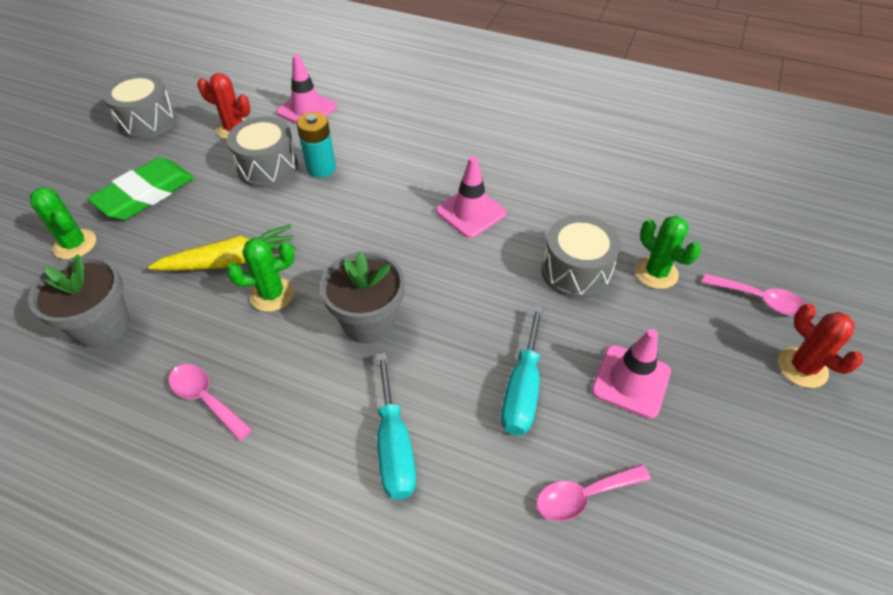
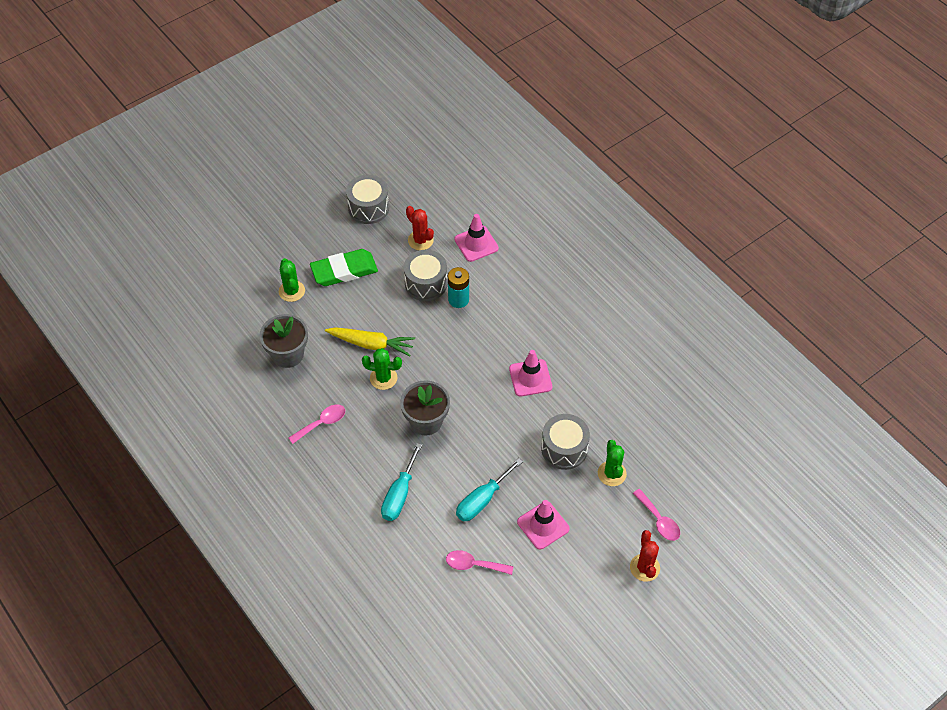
camera: 30 degrees right, 5 degrees up
(205, 398) = (322, 423): pink spoon -> pink spoon turned 75 degrees clockwise

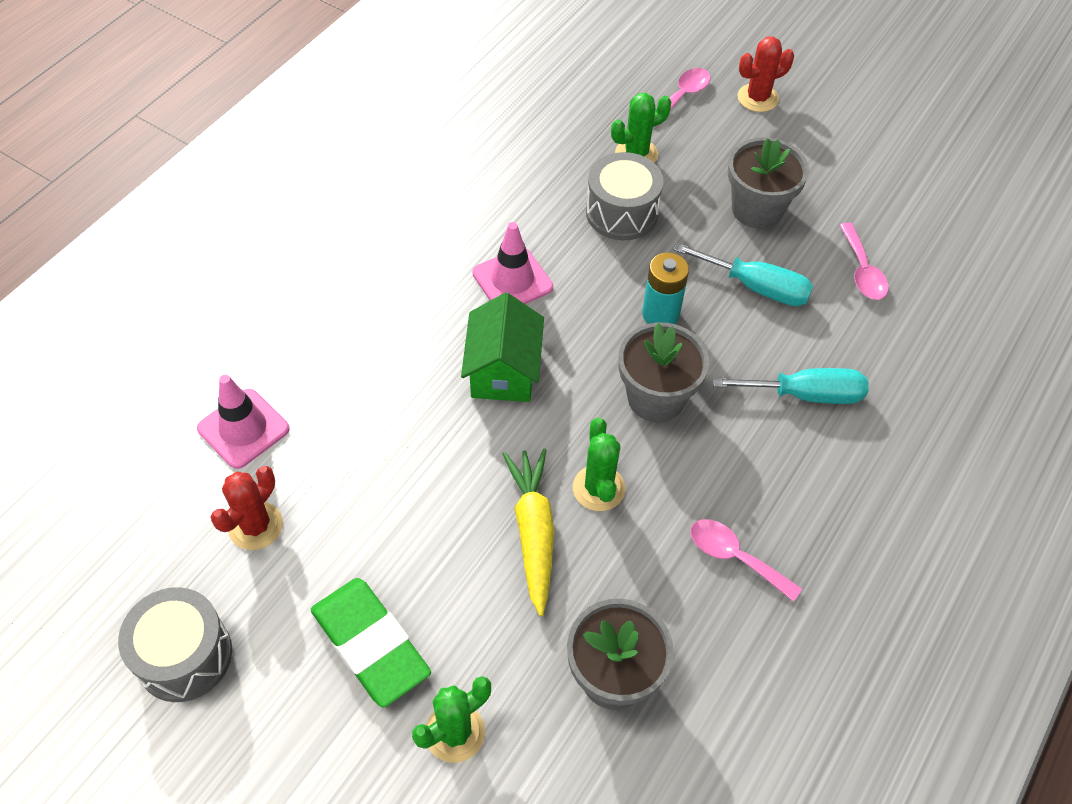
camera: 110 degrees left, 0 degrees up
(426, 283) = (362, 484): grey drum -> none
(458, 299) = (384, 421): turquoise battery -> turquoise battery (660, 314)
(470, 357) = (503, 371): none -> green house
(543, 525) = (757, 209): pink traffic cone -> grey flower pot

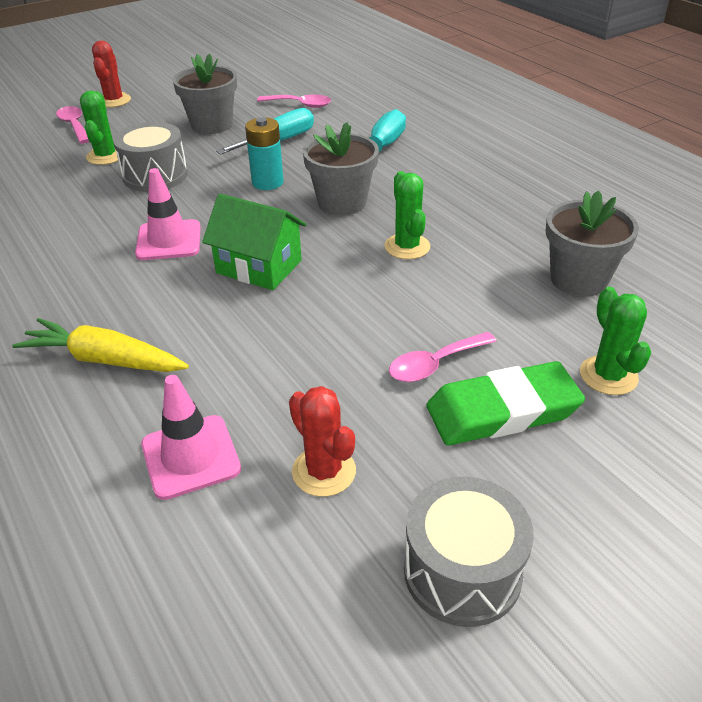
camera: 65 degrees left, 15 degrees down
(533, 532) = (430, 288): yellow carrot -> yellow carrot (104, 360)
(598, 488) = (407, 247): green cactus -> green cactus turned 60 degrees clockwise
(734, 557) = (498, 204): pink spoon -> pink spoon (434, 364)

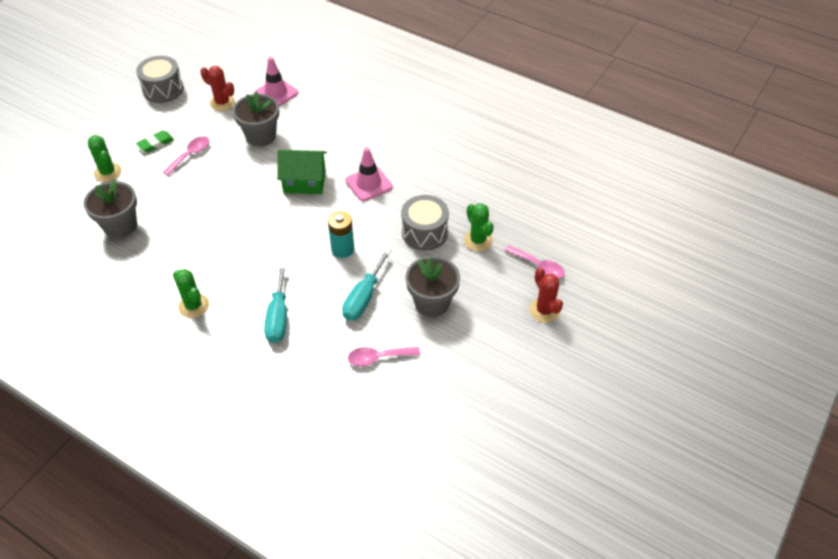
camera: 155 degrees right, 10 degrees up
(104, 360) = (342, 115): yellow carrot -> none
(342, 202) = (282, 245): grey flower pot -> grey flower pot (261, 136)
(407, 247) = (226, 221): green cactus -> green cactus (194, 306)
(502, 411) = (156, 143): green eraser -> green eraser, size x0.54

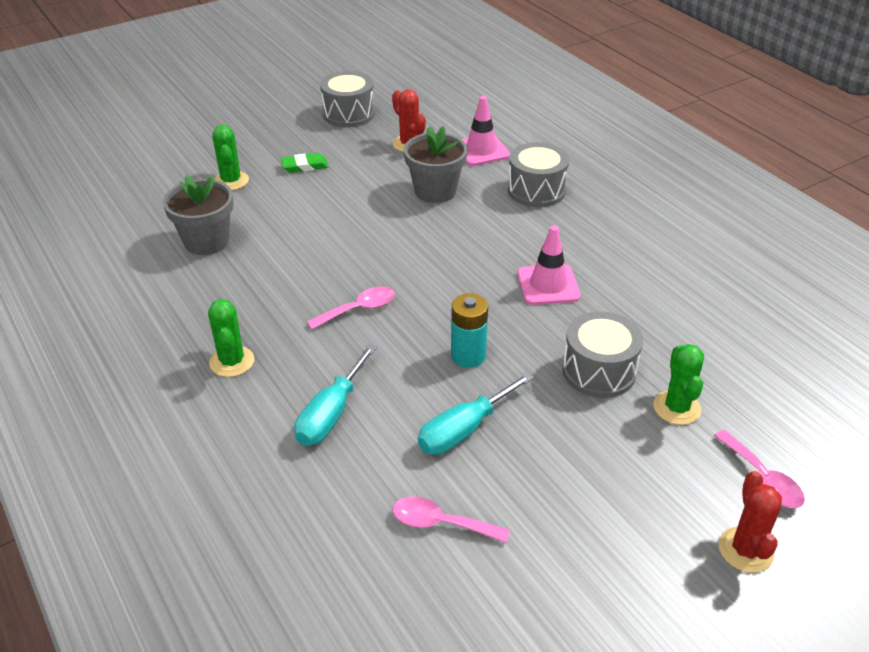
camera: 25 degrees right, 10 degrees down
(190, 155) = (337, 189): pink spoon -> pink spoon (358, 309)
(304, 182) = (461, 258): green house -> none
(329, 115) = (536, 190): none -> grey drum
(432, 302) = (563, 472): grey flower pot -> none

